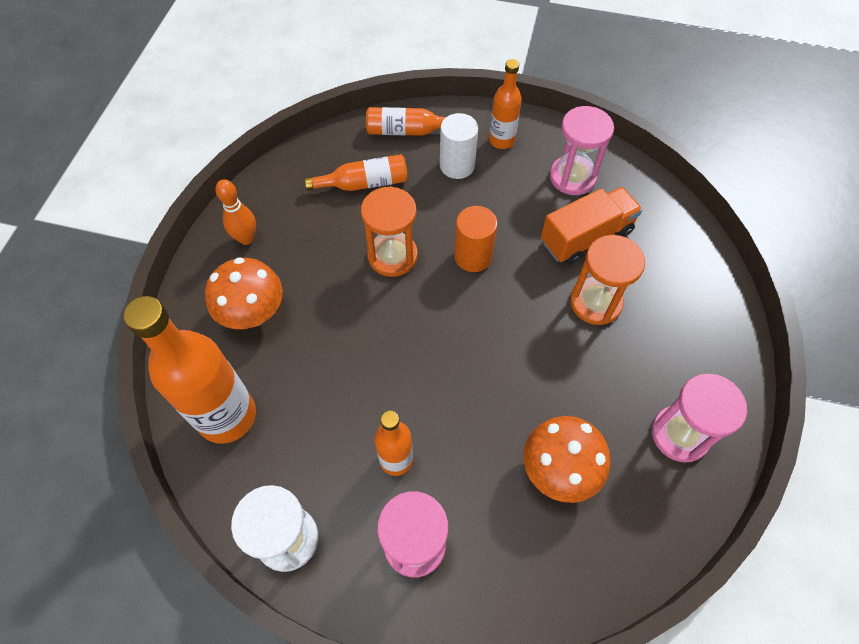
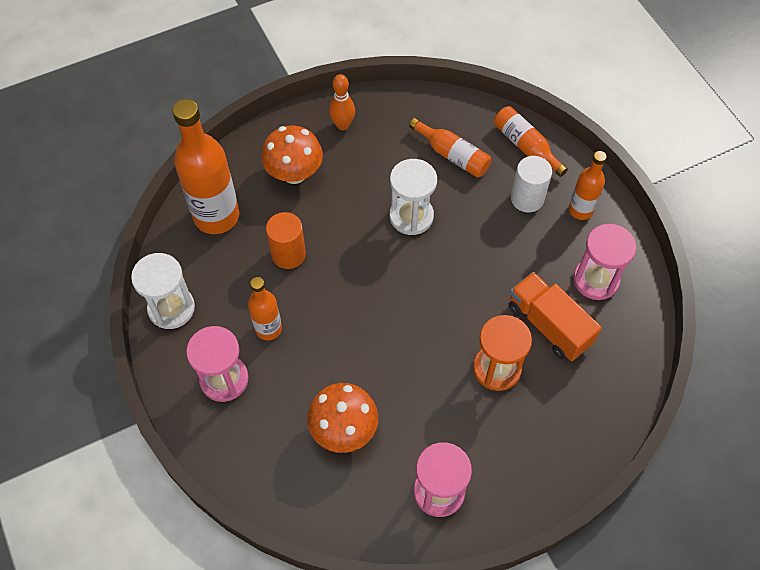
camera: 50 degrees right, 0 degrees up
(392, 256) = (411, 216): orange hourglass -> white hourglass
(473, 256) = (459, 264): orange cylinder -> orange cylinder (288, 254)
(586, 237) = (549, 325): orange truck -> orange truck turned 150 degrees counterclockwise

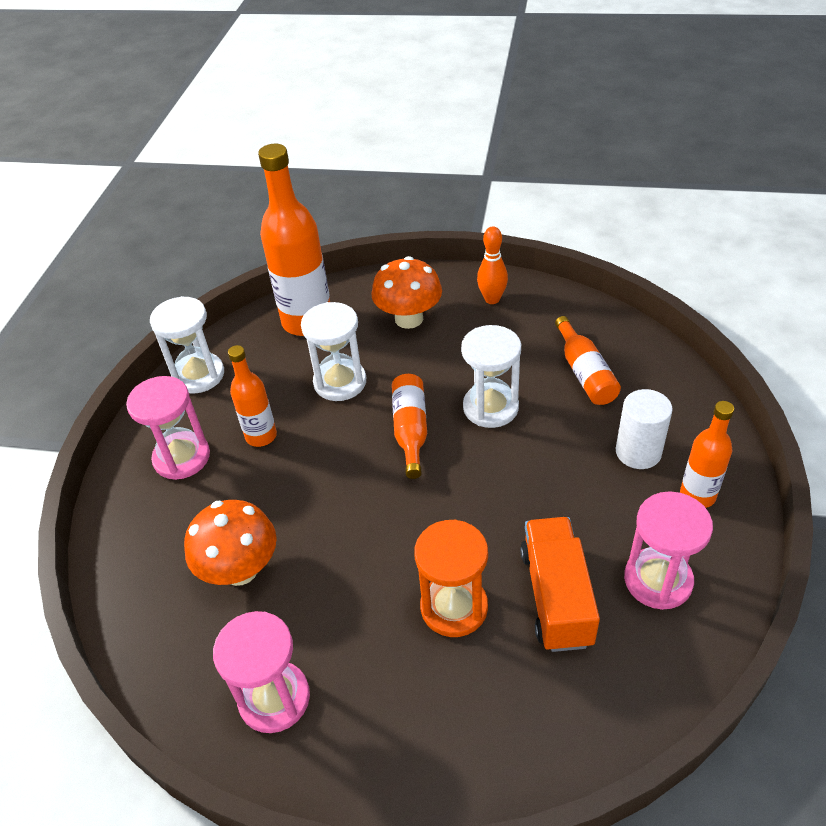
camera: 40 degrees right, 15 degrees down
(288, 254) = (340, 382): orange cylinder -> white hourglass
(525, 146) = (678, 400): orange bottle -> orange bottle (410, 430)

